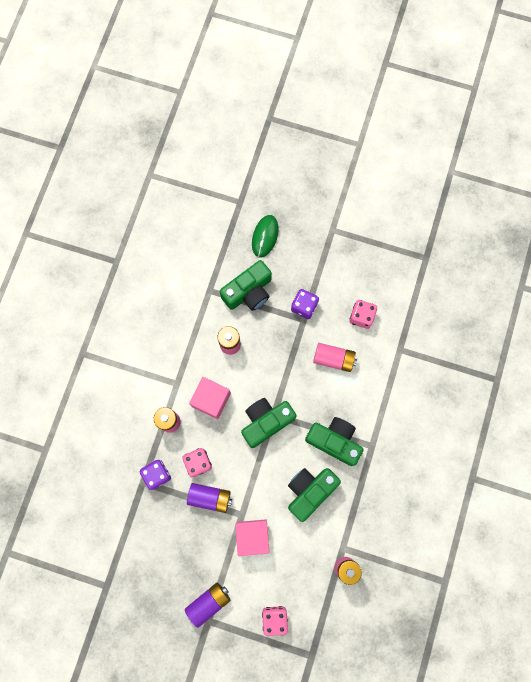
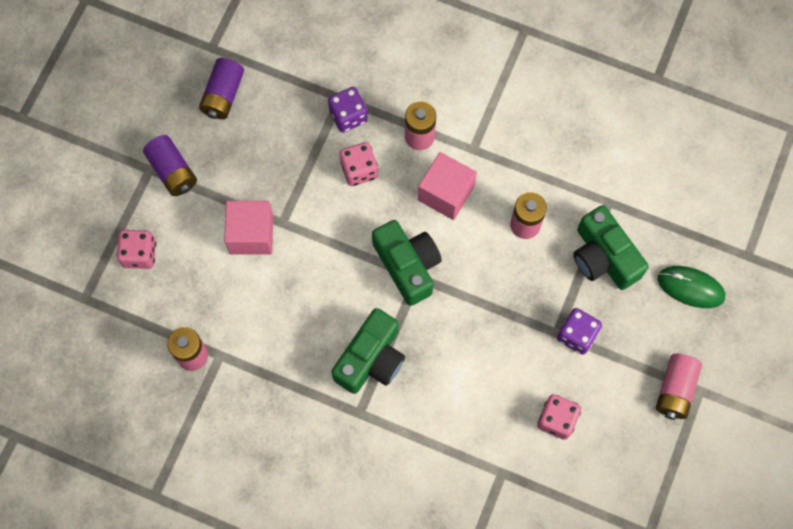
camera: 95 degrees right, 5 degrees down
(210, 497) = (310, 182): purple battery -> purple battery (223, 95)
(309, 491) = (303, 317): green camera -> none
(333, 359) = (493, 371): pink battery -> pink battery (675, 390)

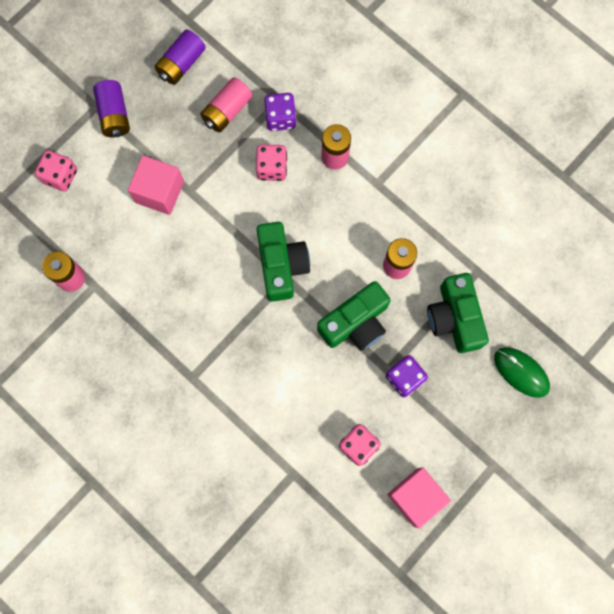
camera: 20 degrees right, 5 degrees up
(371, 359) = (219, 335): green camera -> green camera (355, 323)
(446, 193) = (338, 214): pink cube -> pink cube (415, 497)
(675, 390) = (472, 457): pink battery -> pink battery (227, 111)

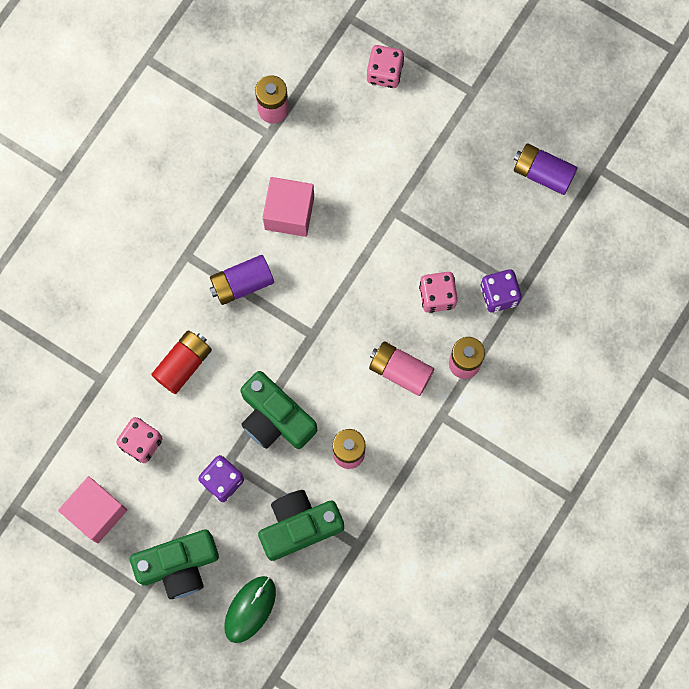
camera: 80 degrees right, 0 degrees up
(114, 115) = (466, 113): purple battery -> purple battery (242, 283)
(159, 192) = (386, 180): pink cube -> pink cube (289, 213)
(227, 111) = (496, 234): pink battery -> pink battery (400, 371)
(281, 265) = (326, 327): green camera -> green camera (178, 565)
(293, 396) = (183, 364): none -> red battery

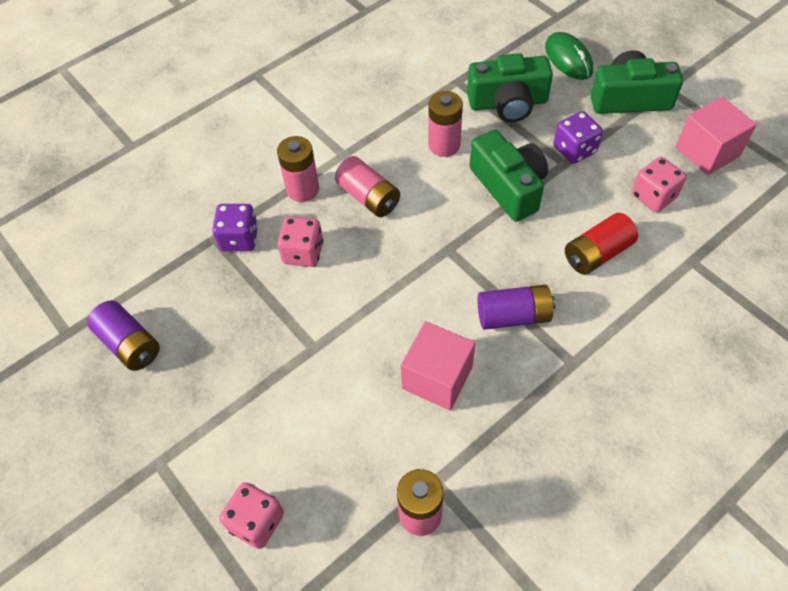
camera: 160 degrees left, 20 degrees down
(250, 609) = (568, 59): green mouse -> green mouse turned 75 degrees counterclockwise

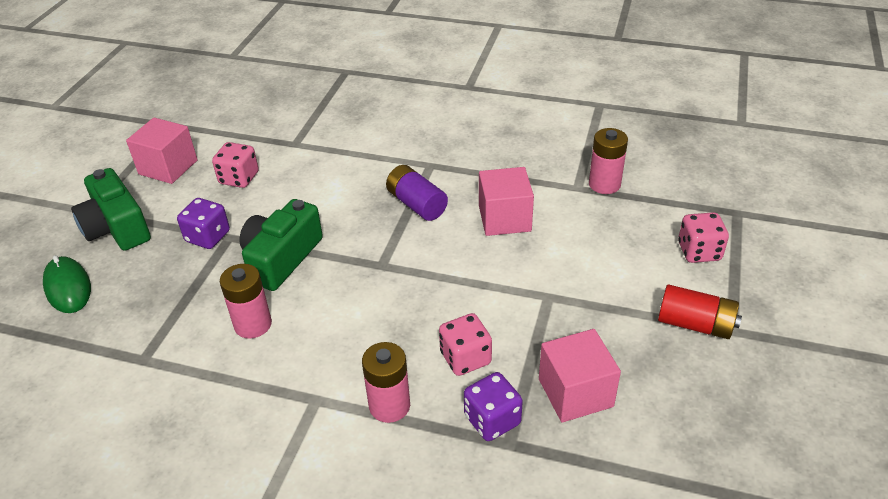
camera: 125 degrees left, 15 degrees down
(129, 344) = (677, 427): purple battery -> none
(213, 301) = (575, 392): none -> pink cube
(368, 197) = (362, 346): pink battery -> none
(508, 103) = (162, 304): green camera -> none
(568, 59) = (68, 287): green mouse -> green mouse turned 60 degrees counterclockwise
(597, 254) = (322, 186): red battery -> red battery (695, 324)

